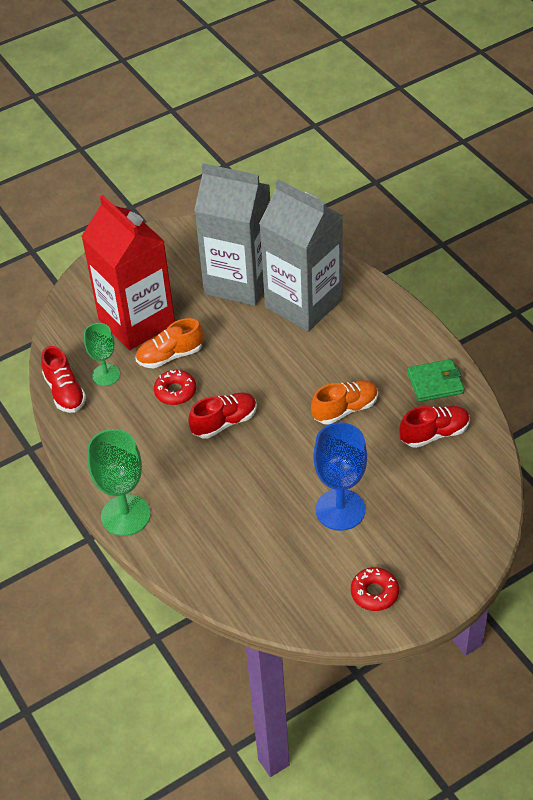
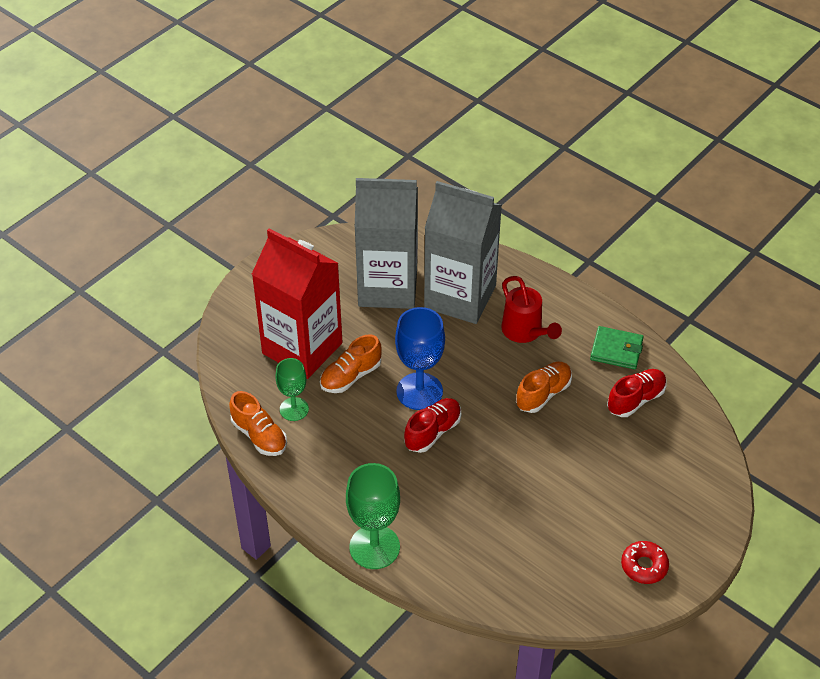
camera: 20 degrees left, 0 degrees up
(65, 392) = (259, 435): red shoe -> orange shoe
(175, 391) = (371, 411): red donut -> none
(340, 510) = (579, 493): blue goblet -> blue goblet (419, 391)
(352, 348) = (525, 332): none -> red watering can
(435, 383) = (616, 350): green wallet -> green wallet turned 45 degrees clockwise

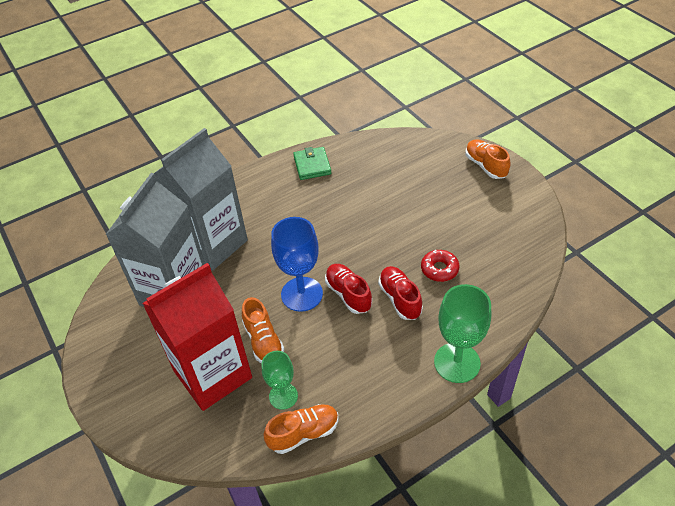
camera: 70 degrees left, 0 degrees up
(525, 332) = (270, 212): red watering can -> none
(543, 394) = (336, 215): orange shoe -> orange shoe (485, 166)
(616, 350) = (312, 165): green wallet -> green wallet turned 45 degrees counterclockwise
(636, 399) = (362, 166): red shoe -> red shoe (400, 299)
(644, 566) = (509, 198): red donut -> red donut (439, 269)

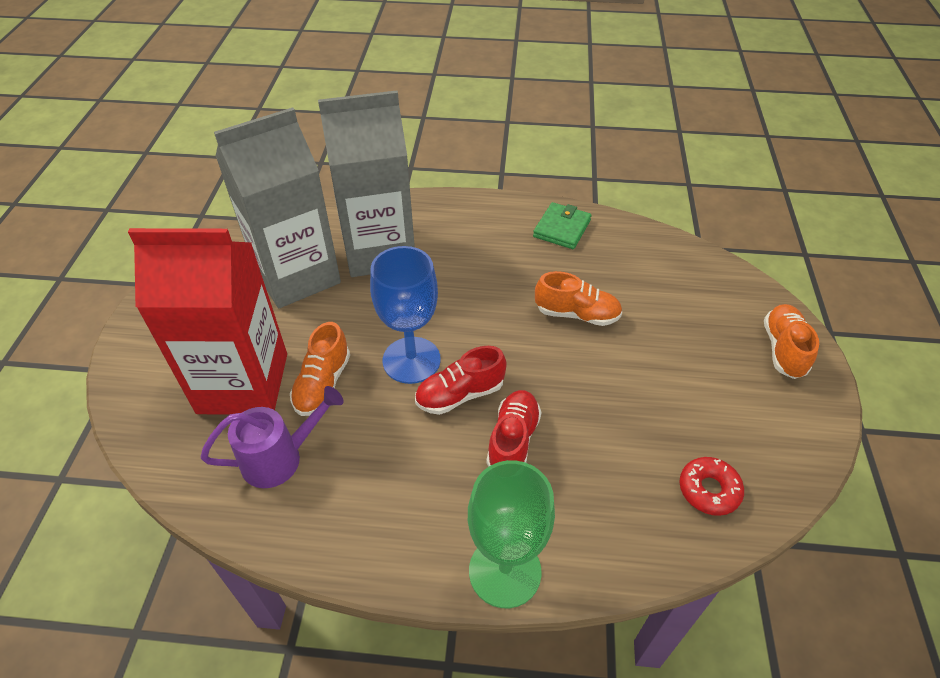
camera: 35 degrees right, 0 degrees up
(283, 396) = (281, 458): green goblet -> purple watering can
(304, 433) = (257, 516): orange shoe -> orange shoe (577, 314)
(348, 294) = (460, 394): red shoe -> red shoe turned 120 degrees counterclockwise
(439, 269) = (596, 438): red donut -> red donut (709, 490)

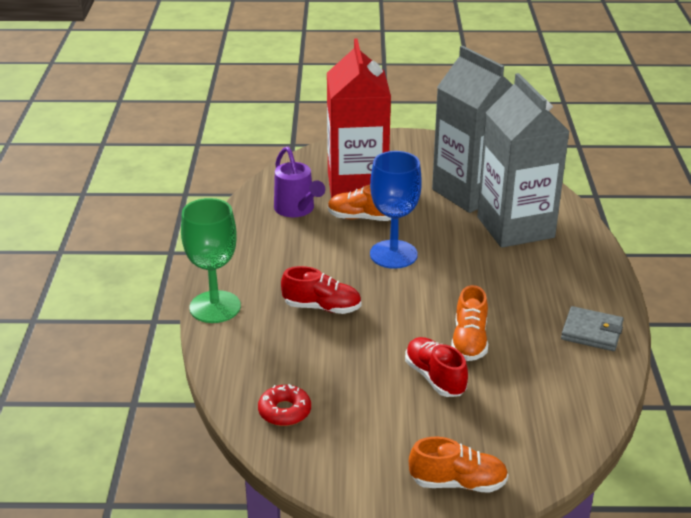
camera: 85 degrees right, 15 degrees down
(460, 394) = (363, 280): red shoe -> red shoe (435, 378)
(562, 228) = (592, 332): green wallet -> grey wallet

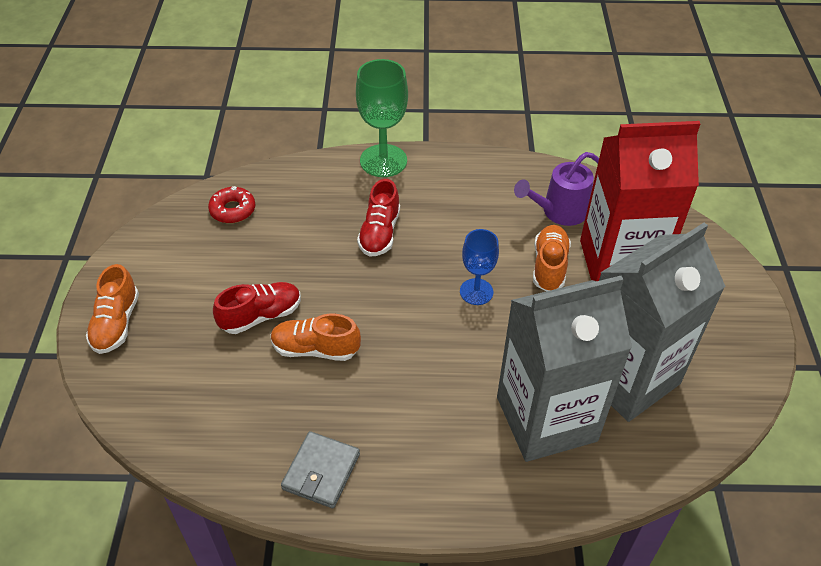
camera: 90 degrees right, 15 degrees up
(393, 254) = (476, 292): blue goblet -> blue goblet, size x0.62

